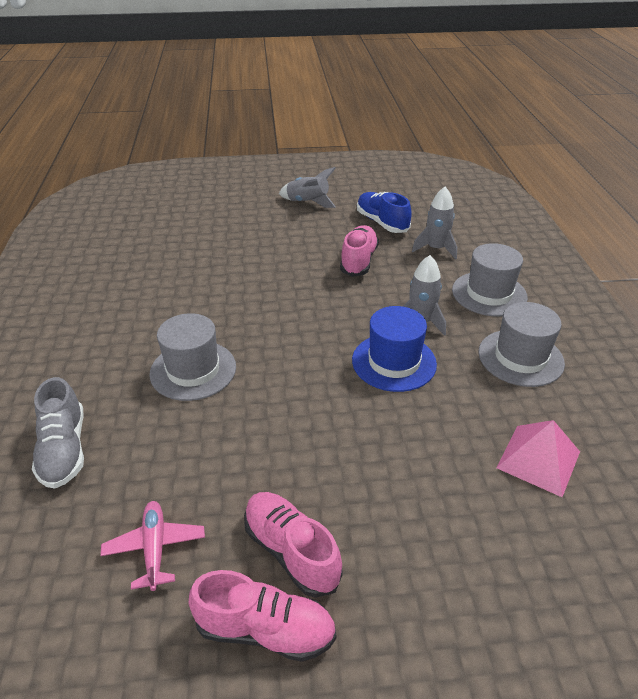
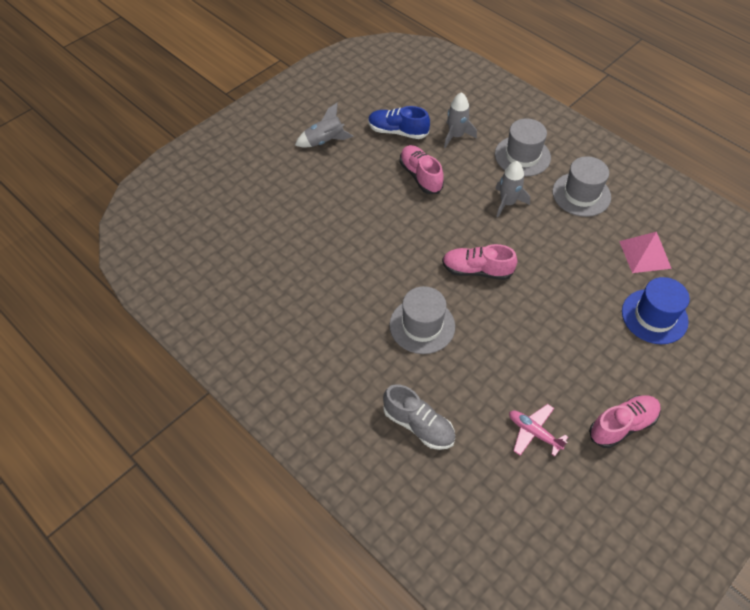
camera: 40 degrees left, 15 degrees up
(291, 551) = (593, 384): pink shoe -> pink shoe (477, 270)
(394, 362) = (523, 242): blue hat -> blue hat (654, 316)

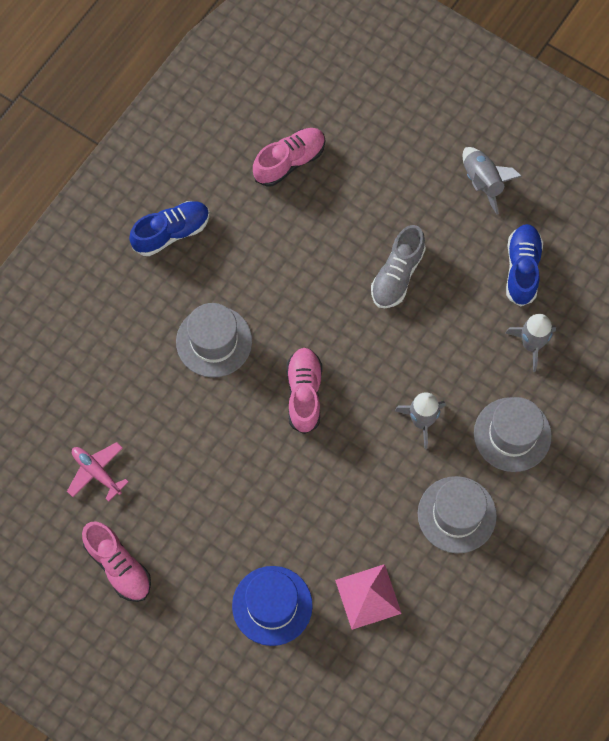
camera: 80 degrees right, 15 degrees up
(314, 344) = (171, 232): none -> blue shoe
(418, 425) = (88, 354): grey shoe -> grey shoe (397, 275)
(420, 176) = (446, 309): pink shoe -> pink shoe (289, 161)
(533, 432) = (96, 472): pink plane -> pink plane turned 75 degrees counterclockwise

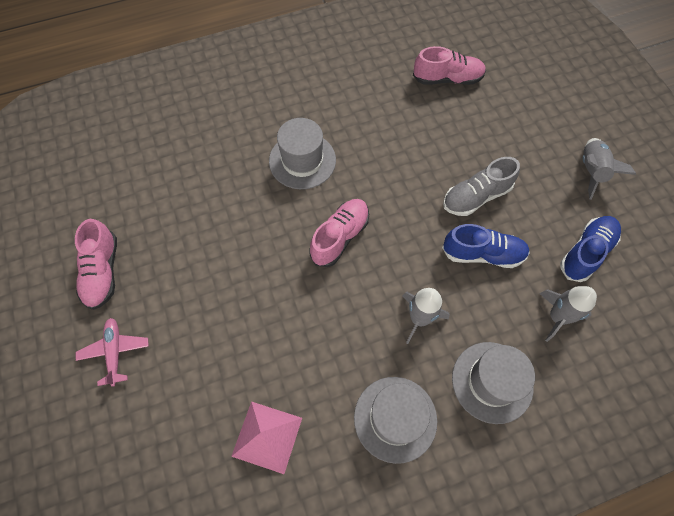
camera: 35 degrees right, 5 degrees down
(96, 472) = (147, 196): pink plane -> pink plane (115, 352)
(171, 232) = (329, 77): blue shoe -> blue shoe (483, 254)
(272, 605) = (185, 386): blue hat -> none

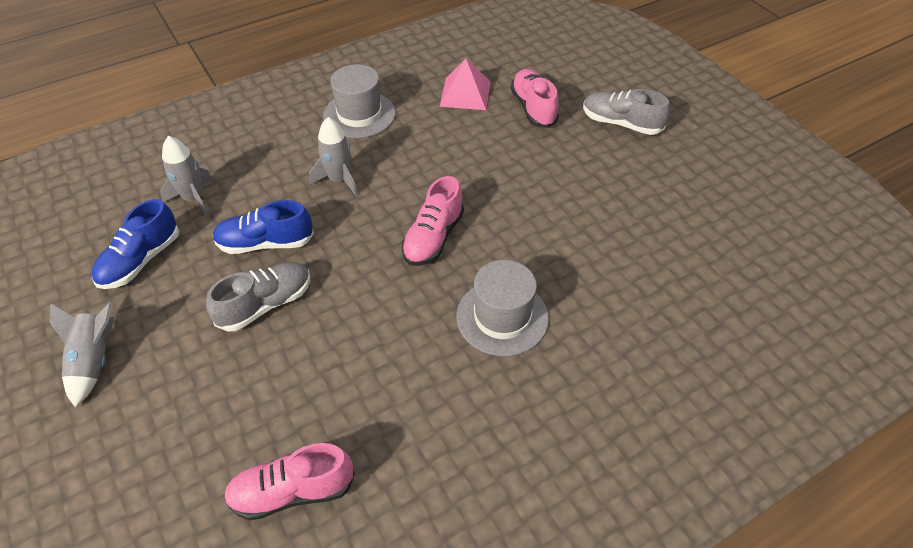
camera: 170 degrees right, 15 degrees down
(102, 272) = (675, 175): pink shoe -> pink shoe (533, 108)
(115, 352) = (621, 123): pink plane -> grey shoe
(492, 382) = (270, 145): grey hat -> none

